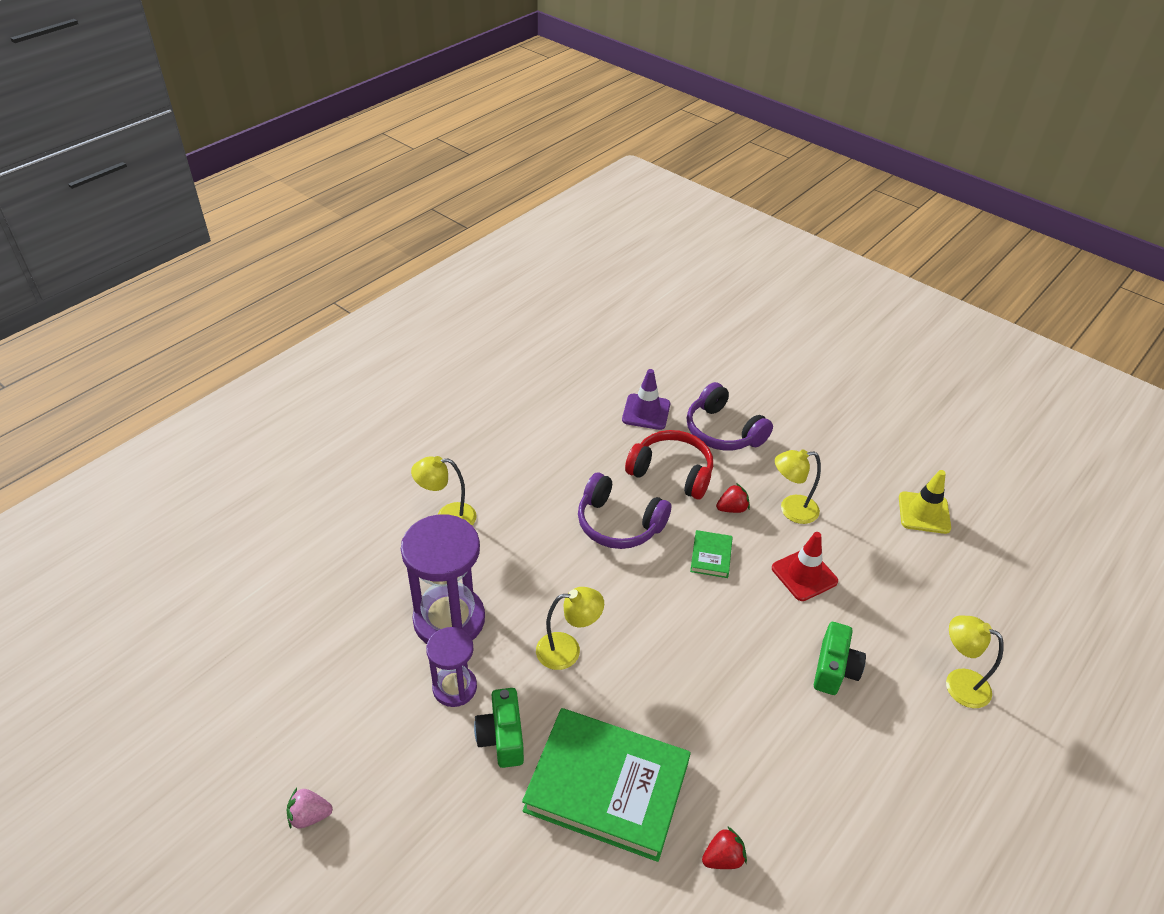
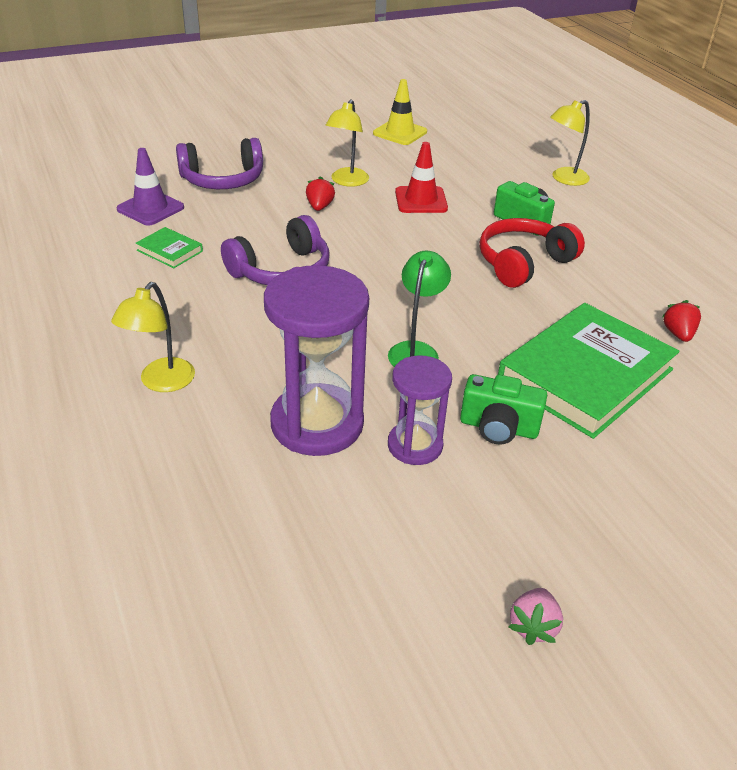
camera: 65 degrees left, 5 degrees down
(568, 650) = (416, 350): yellow lamp -> green lamp
(671, 472) = (245, 221): red headphones -> red headphones (523, 263)
(711, 556) = (365, 235): green book -> green book (170, 251)

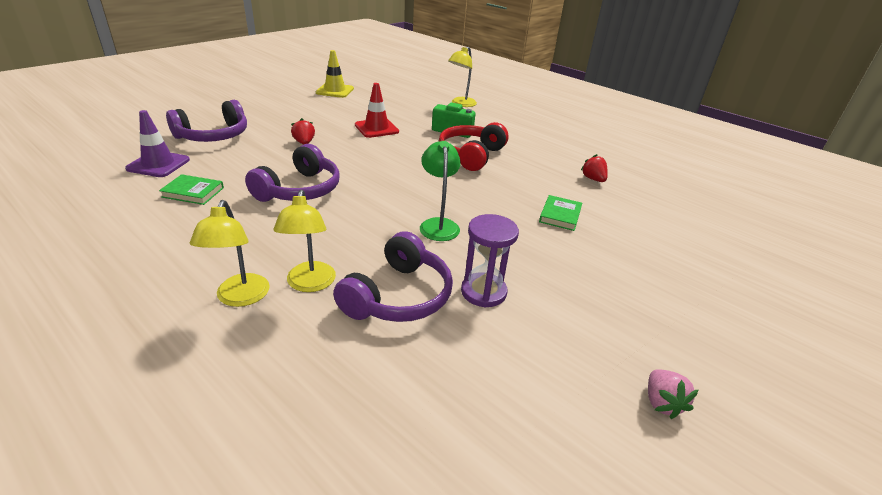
camera: 25 degrees left, 5 degrees down
(317, 424) = (398, 296): purple hourglass -> purple headphones
(347, 181) = (315, 124): yellow lamp -> yellow lamp (310, 284)
(498, 428) = (532, 263): green camera -> none
(585, 375) = (560, 215): green book -> green book, size x0.42

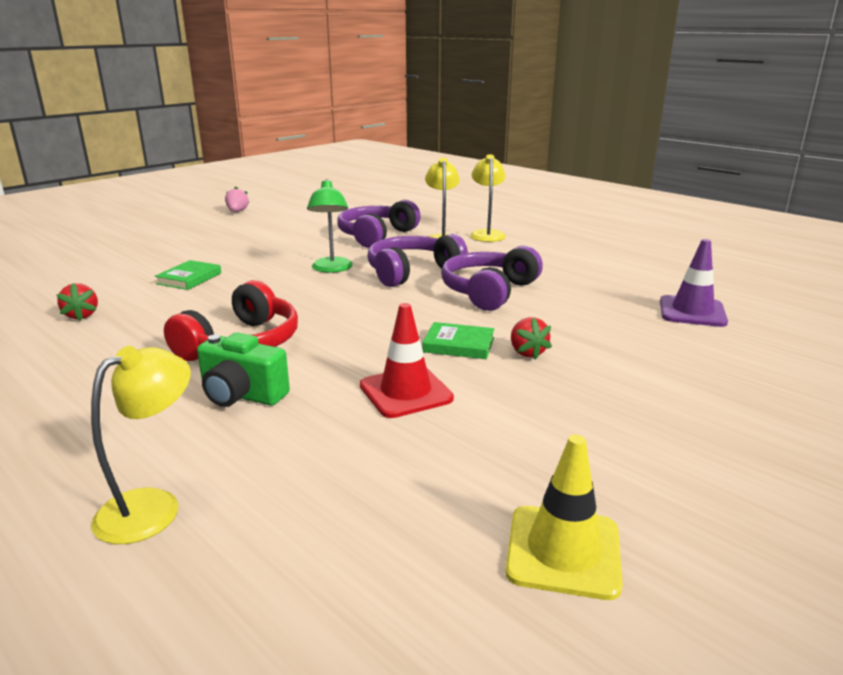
camera: 175 degrees left, 10 degrees down
(193, 192) = (604, 286): green book -> green book (459, 345)
(213, 136) = (688, 358): purple headphones -> purple headphones (412, 272)
(483, 292) = (311, 238): purple hourglass -> none

